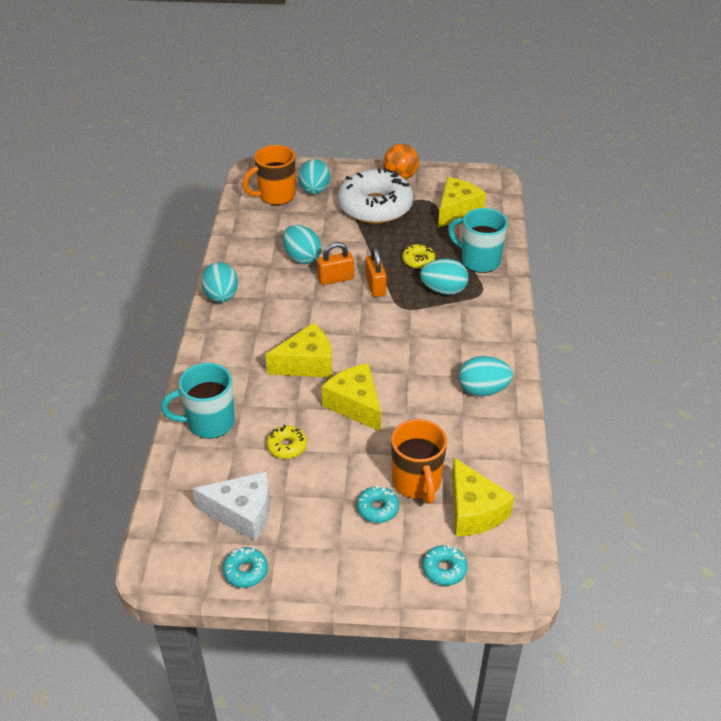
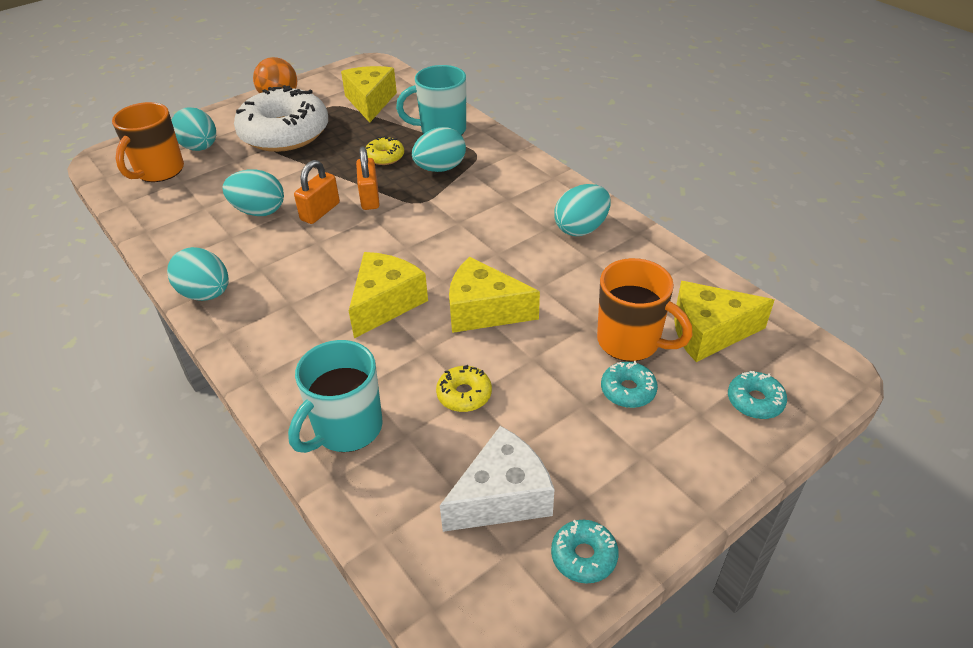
camera: 40 degrees left, 0 degrees up
(375, 286) = (370, 198): orange padlock -> orange padlock turned 45 degrees clockwise
(473, 511) = (708, 332): yellow cheese -> yellow cheese turned 150 degrees clockwise

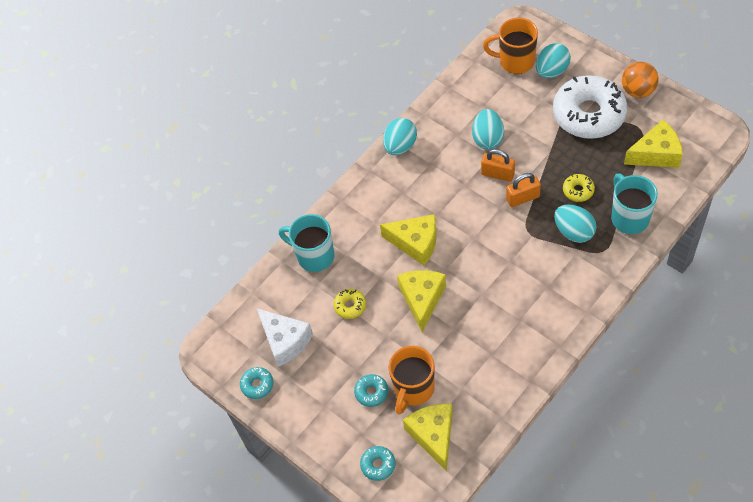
camera: 85 degrees right, 15 degrees up
(581, 228) = (525, 342): turquoise egg -> none

